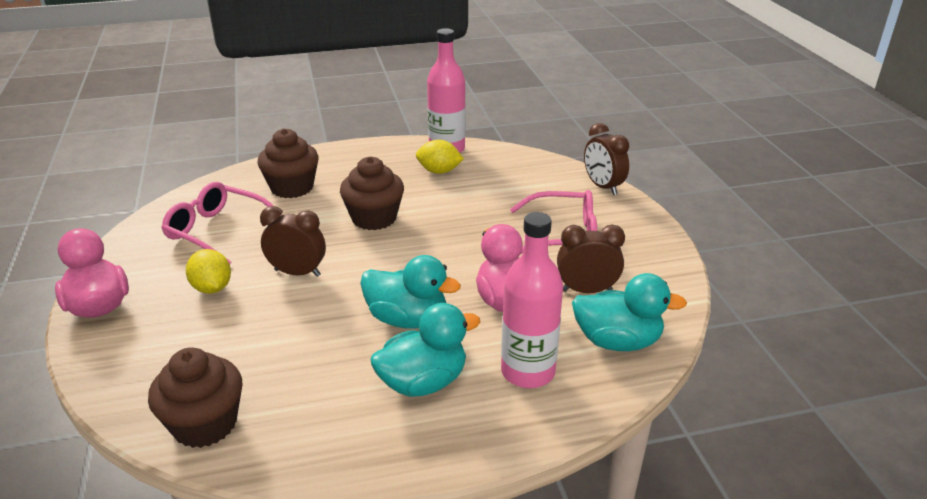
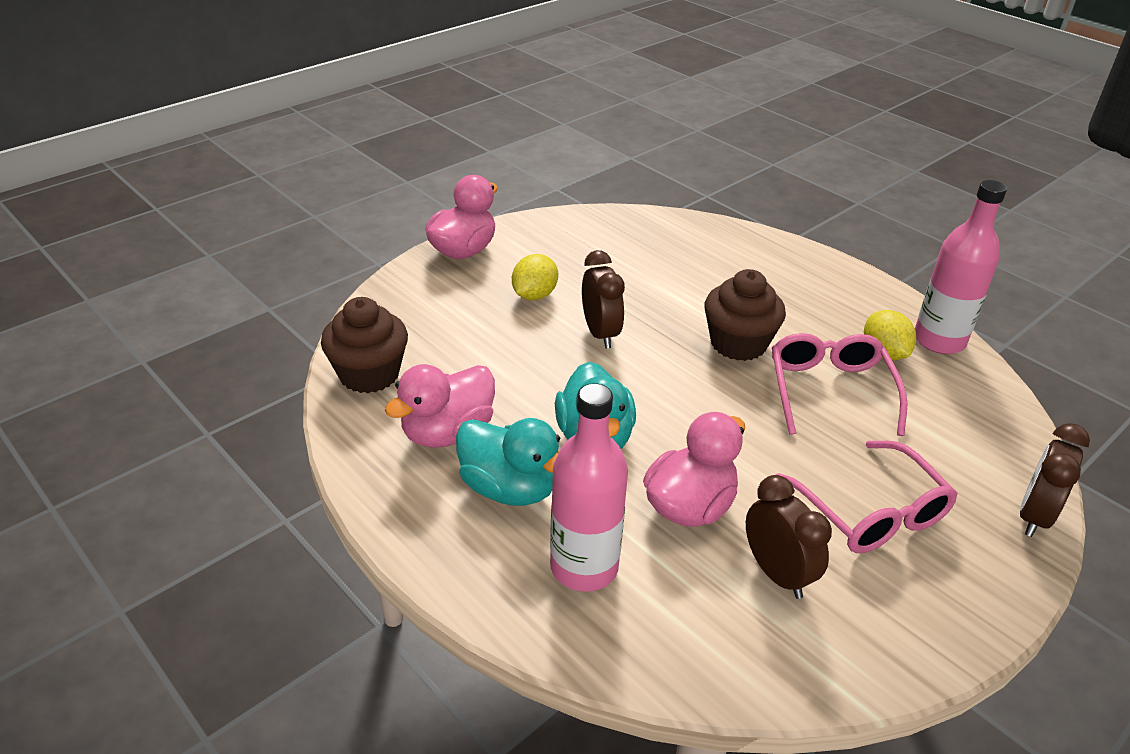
camera: 60 degrees right, 5 degrees up
(218, 231) = (615, 259): pink glasses -> pink glasses (830, 391)
(292, 187) = (730, 267): brown cupcake -> none
(330, 396) = (448, 433): none -> pink duck
(617, 341) = (702, 636): turquoise duck -> none

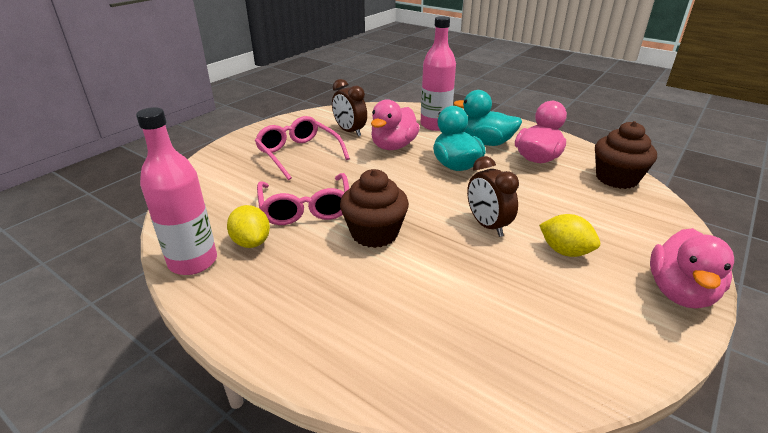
camera: 170 degrees right, 5 degrees down
(534, 295) = (565, 251): yellow lemon -> yellow lemon turned 75 degrees counterclockwise
(1034, 516) = (207, 162): brown clock -> none

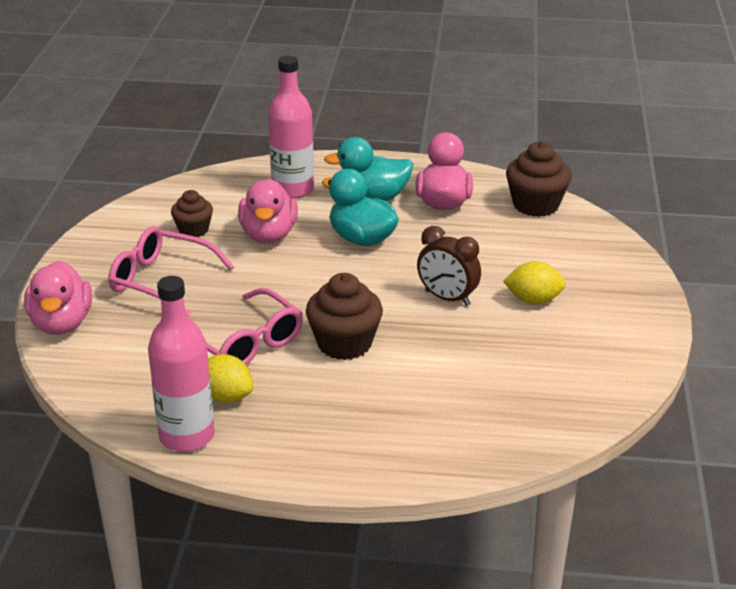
camera: 30 degrees left, 0 degrees up
(350, 131) = (193, 230): brown clock -> brown cupcake
(680, 292) = (642, 305): pink duck -> pink duck (61, 323)

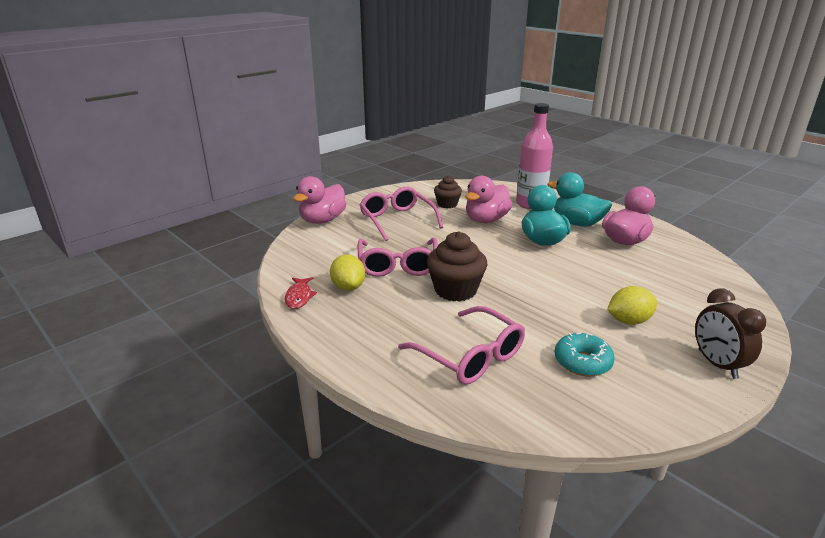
camera: 40 degrees right, 5 degrees down
(187, 436) = (299, 297): pink bottle -> red fish
(441, 407) = (470, 356): none -> pink glasses
(447, 298) = (560, 293): brown clock -> brown clock (717, 364)
(533, 300) = (628, 321): yellow lemon -> yellow lemon turned 60 degrees counterclockwise
(536, 205) = (700, 265): brown cupcake -> none
(537, 362) = (582, 362): none -> turquoise donut

